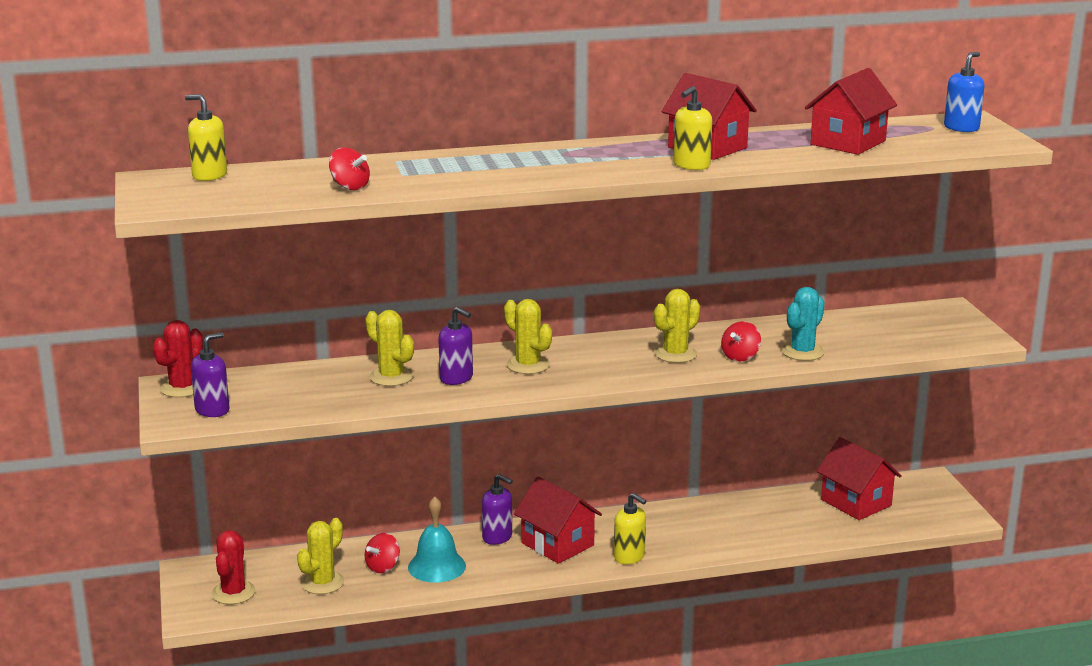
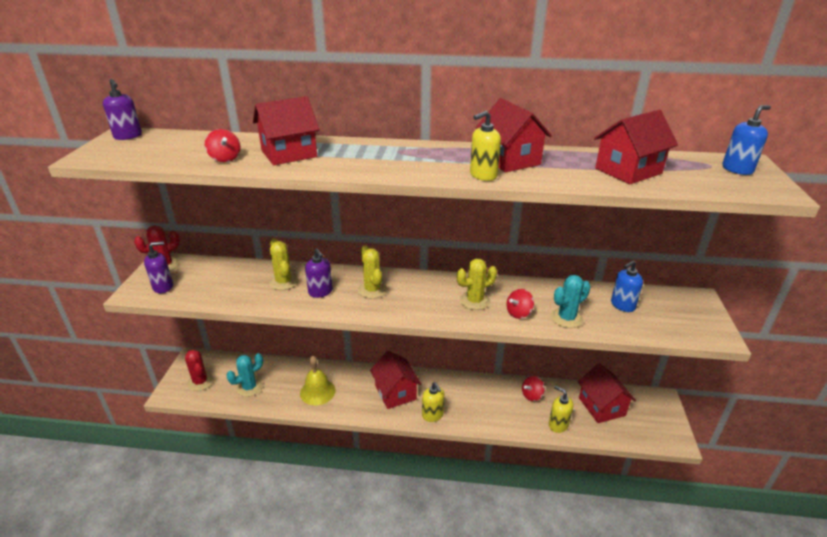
camera: 20 degrees right, 10 degrees up
(209, 175) = (157, 137): yellow soap dispenser -> yellow soap dispenser (558, 425)
(233, 593) = (200, 382): red cactus -> red cactus turned 60 degrees counterclockwise
(322, 583) = (249, 387): yellow cactus -> turquoise cactus
(383, 567) = (288, 384): red spinning top -> red spinning top (532, 395)
(426, 172) = (289, 154): none -> red house
(436, 566) = (317, 391): turquoise bell -> yellow bell
(497, 537) = (364, 377): purple soap dispenser -> purple soap dispenser (128, 136)
(862, 329) = (622, 305): none -> blue soap dispenser

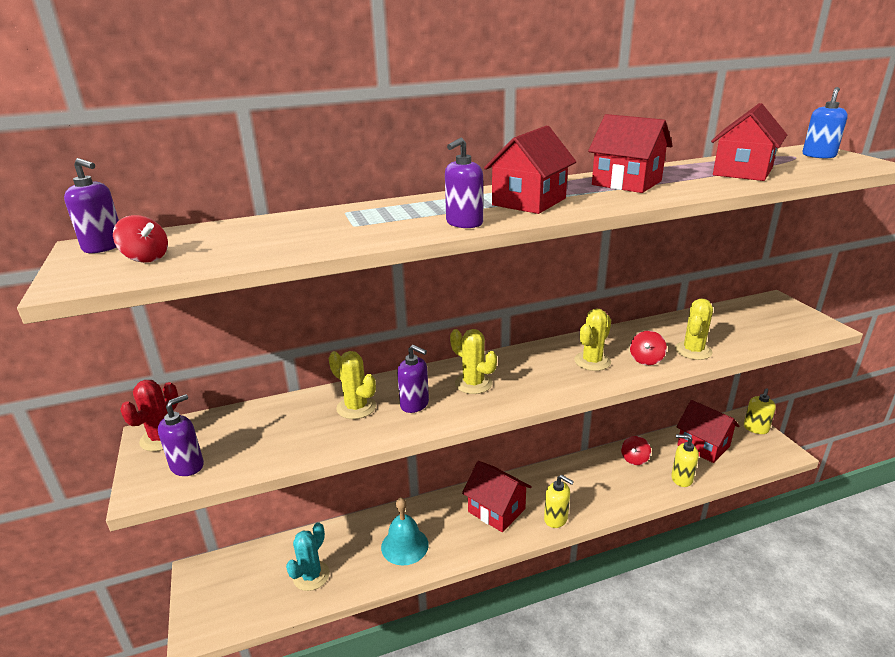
camera: 25 degrees left, 5 degrees down
(200, 382) = (234, 596): red cactus -> none
(225, 159) = (300, 242): red spinning top -> red spinning top (146, 258)
(289, 154) = (377, 222): red house -> red house (529, 202)
(317, 391) = (404, 545): yellow bell -> turquoise bell
(338, 168) = (464, 223): none -> purple soap dispenser
(483, 175) = (626, 199): yellow soap dispenser -> yellow soap dispenser (755, 428)
(566, 318) = (693, 351): turquoise cactus -> yellow cactus
(622, 305) = (725, 324): blue soap dispenser -> none

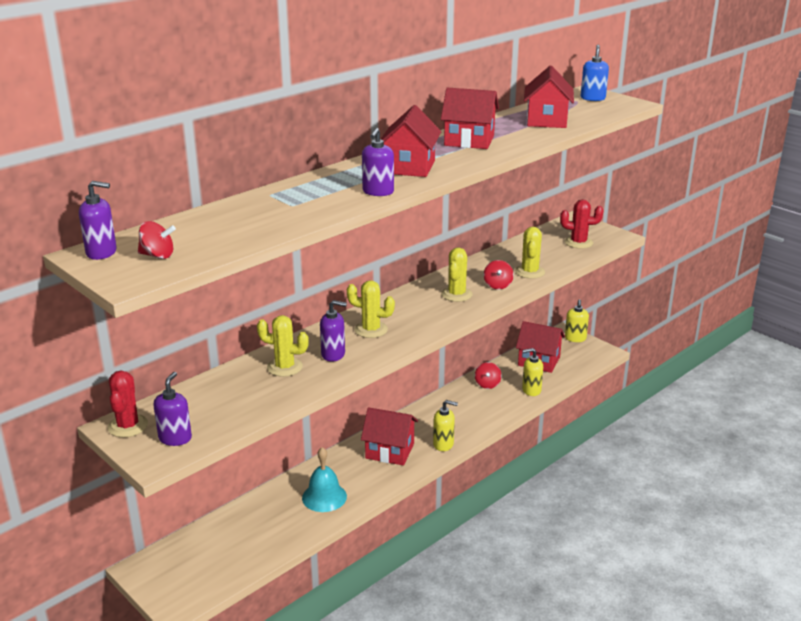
camera: 25 degrees left, 0 degrees up
(311, 576) = (253, 540): turquoise cactus -> none
(770, 326) = (578, 242): none -> red cactus

